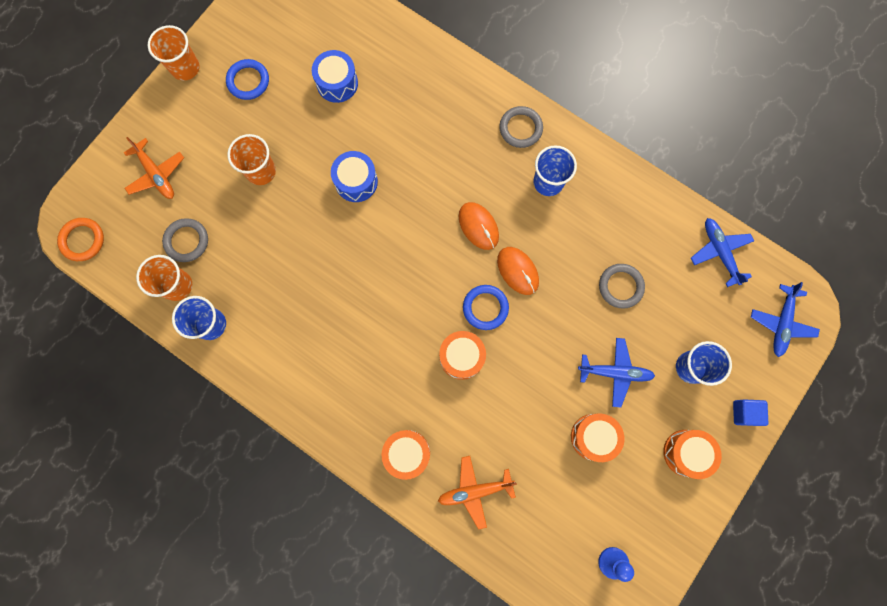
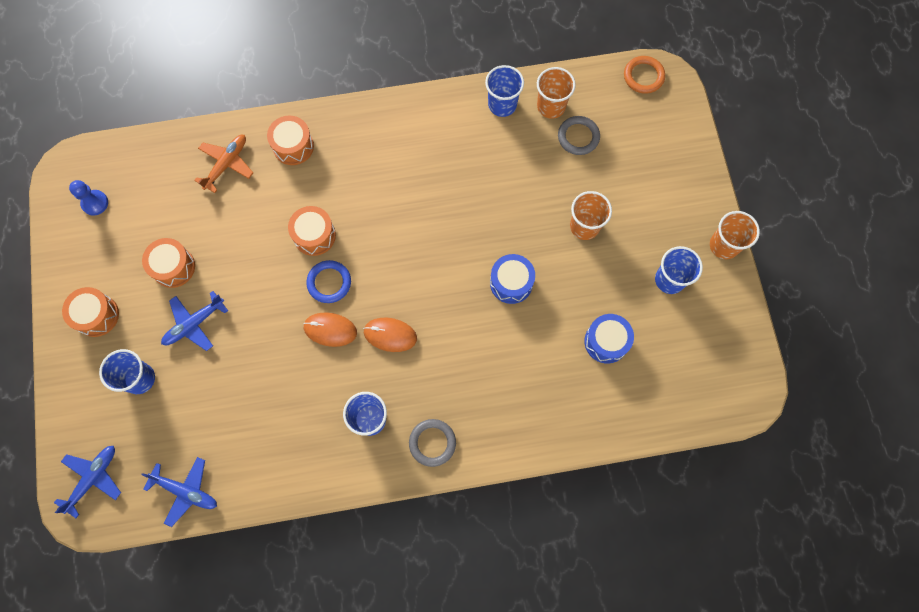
camera: 135 degrees right, 5 degrees down
(156, 174) = (650, 158): orange plane -> none
(248, 81) = (669, 280): blue ring -> blue cup
(620, 286) = (242, 390): grey ring -> none
(744, 413) = (73, 382): blue cube -> none
(781, 322) = (93, 479): blue plane -> blue plane turned 60 degrees clockwise

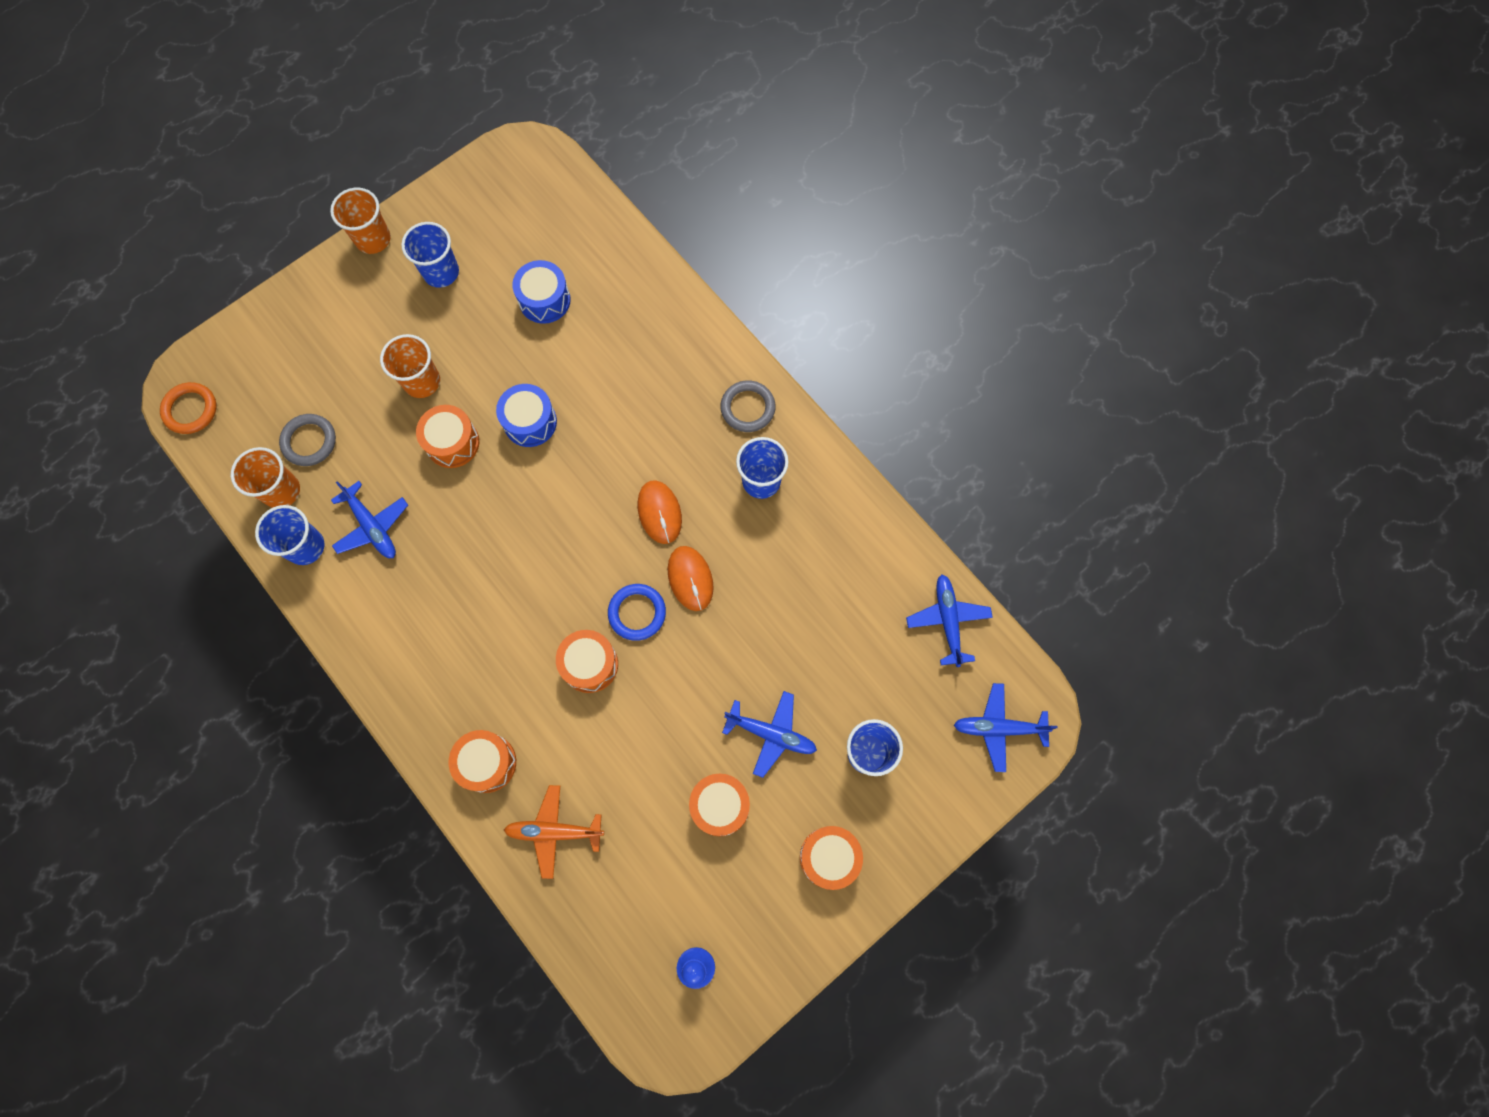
camera: 120 degrees left, 0 degrees up
(493, 149) = (372, 526): none -> blue plane
(525, 225) = (452, 442): none -> orange drum

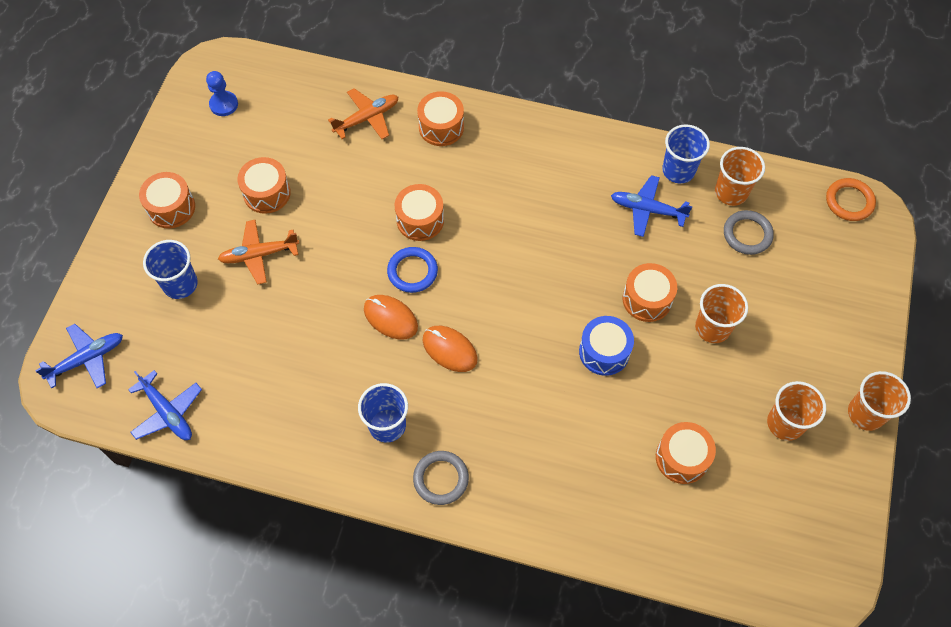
camera: 145 degrees right, 10 degrees down
(441, 272) = (785, 423): blue cup -> orange cup
(544, 300) = (682, 458): blue drum -> orange drum
(771, 734) = (259, 254): blue plane -> orange plane

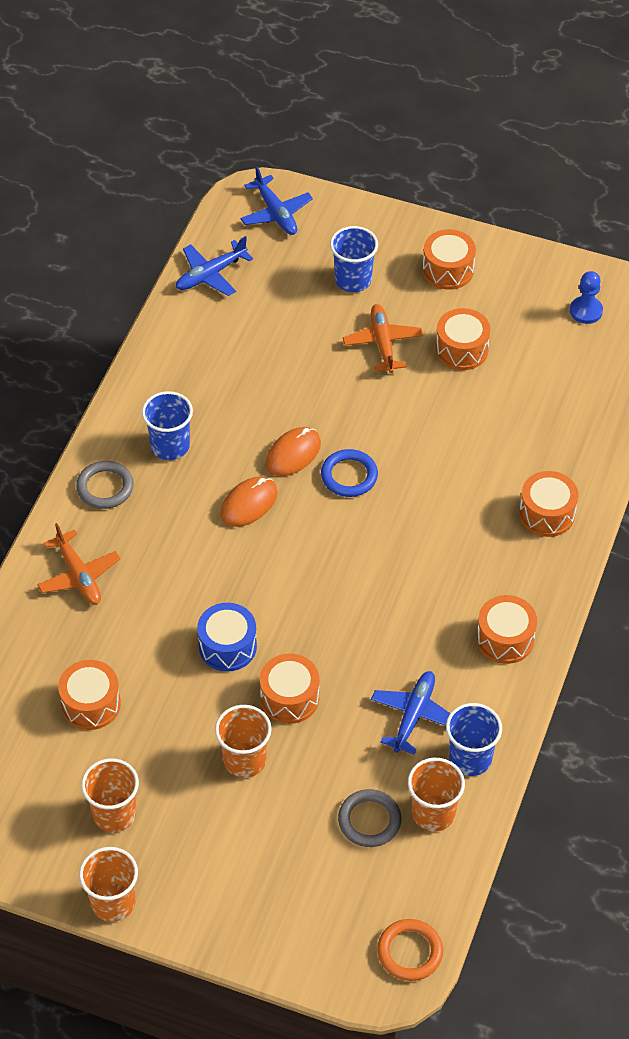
camera: 95 degrees right, 10 degrees down
(367, 118) = (562, 442): orange plane -> orange plane (78, 575)
(420, 220) = (416, 486): orange drum -> orange drum (505, 639)

